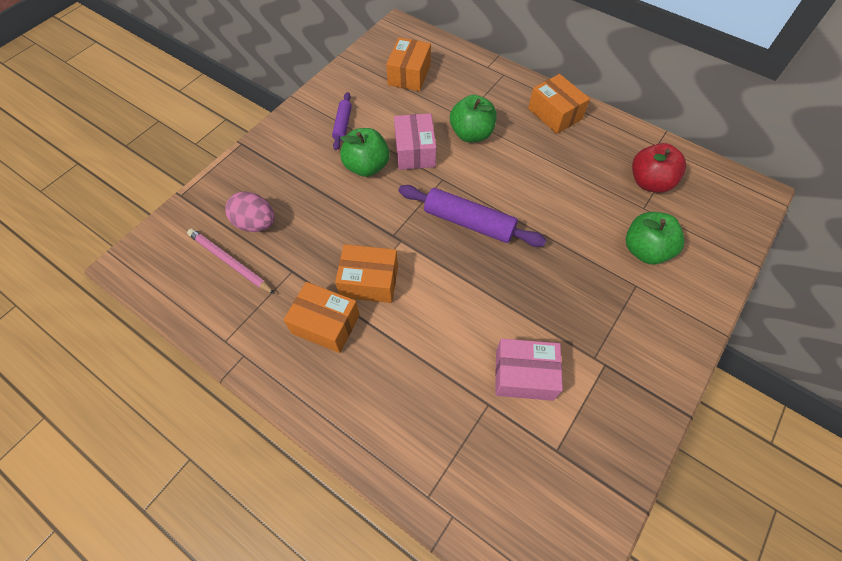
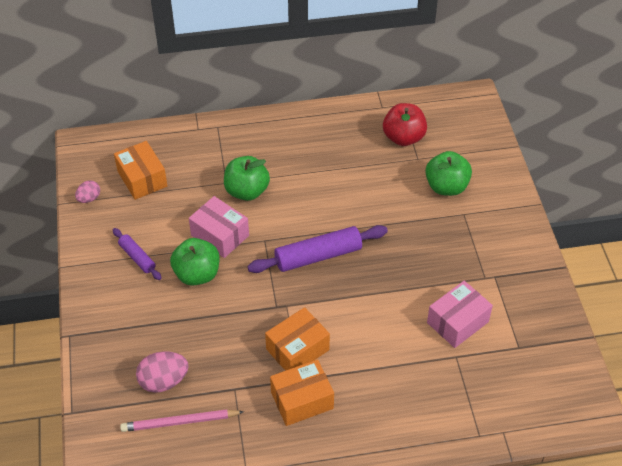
camera: 45 degrees left, 10 degrees down
(360, 64) = (89, 198): none -> pink egg
(555, 114) = (290, 132): orange box -> none

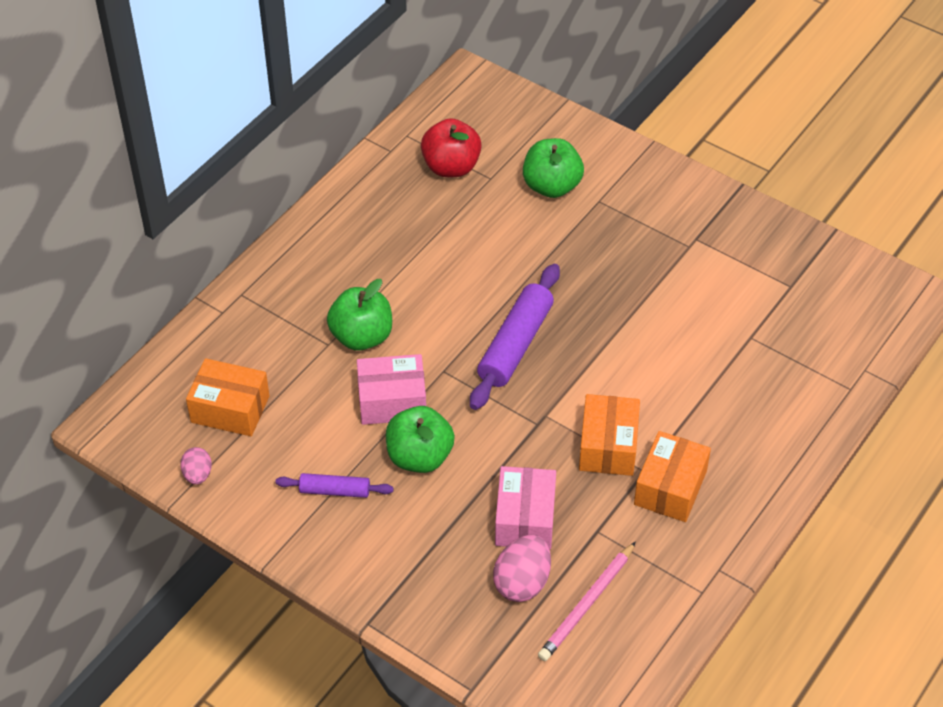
camera: 45 degrees left, 0 degrees up
(457, 322) = (715, 305): pink box -> pink box (525, 519)

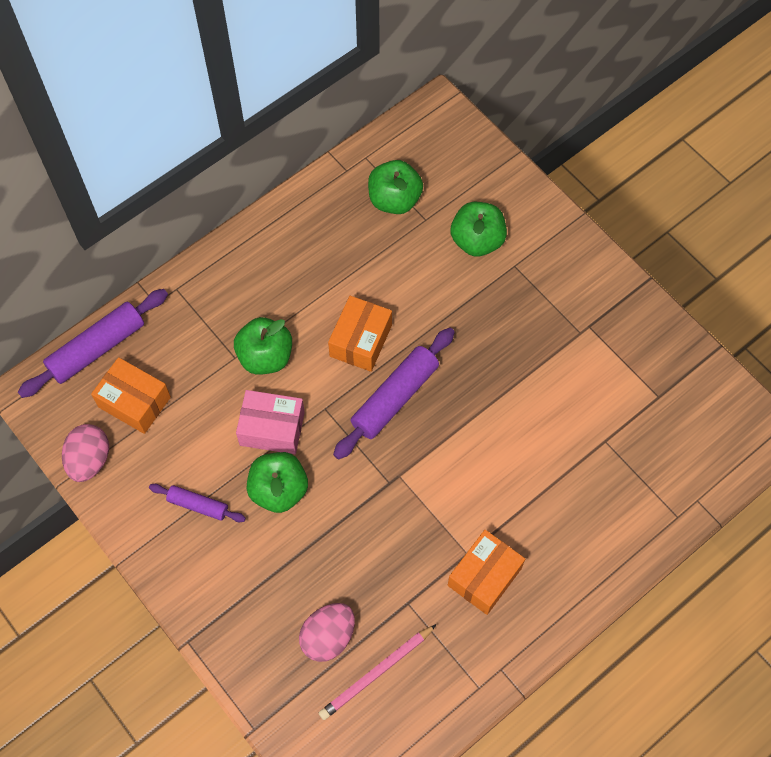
camera: 15 degrees right, 15 degrees up
(170, 368) = (97, 348): none -> purple rolling pin
(197, 475) = (90, 460): pink egg -> pink egg, size x1.67
(451, 167) = (394, 200): red apple -> green apple
(525, 519) = (349, 575): pink box -> none
(608, 446) = (443, 521): orange box -> orange box (360, 341)

